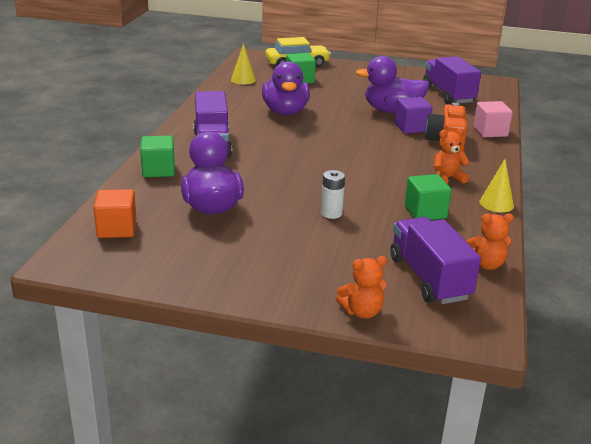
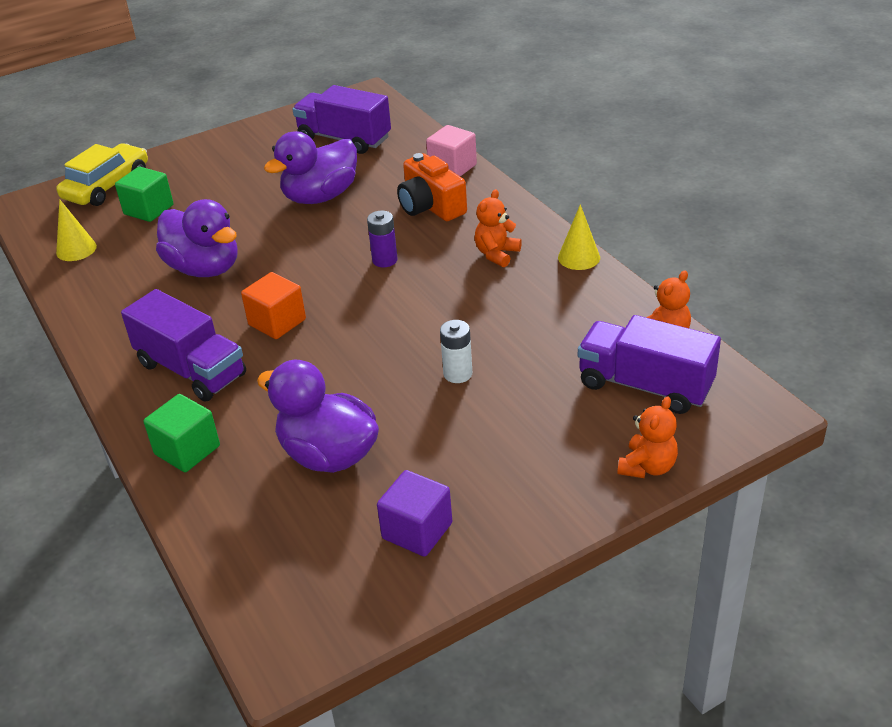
camera: 40 degrees left, 10 degrees up
(117, 229) = (271, 563): orange cube -> orange cube (277, 322)
(379, 150) = (385, 260): none -> purple battery
(411, 127) = (372, 208): purple cube -> purple cube (417, 531)
(425, 212) = (536, 310): green cube -> none

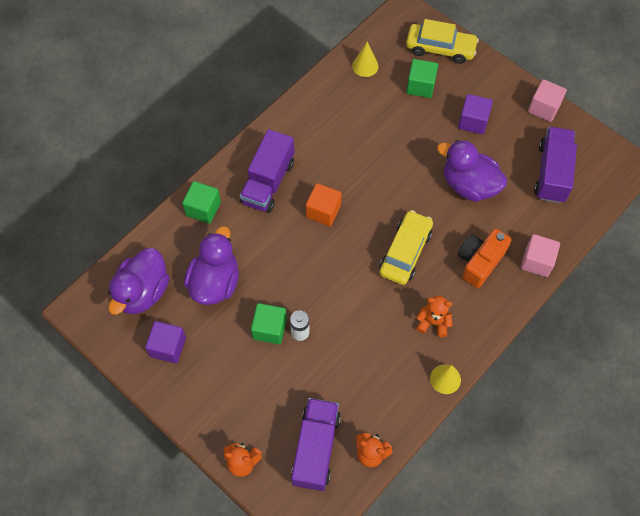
camera: 70 degrees right, 25 degrees up
(205, 268) = (366, 147): purple duck -> purple duck (143, 292)
(233, 179) = (473, 121): none -> purple cube
(255, 130) = (544, 108): none -> pink cube
(385, 260) = (405, 252): purple battery -> yellow car
(438, 404) = (269, 329): none -> green cube

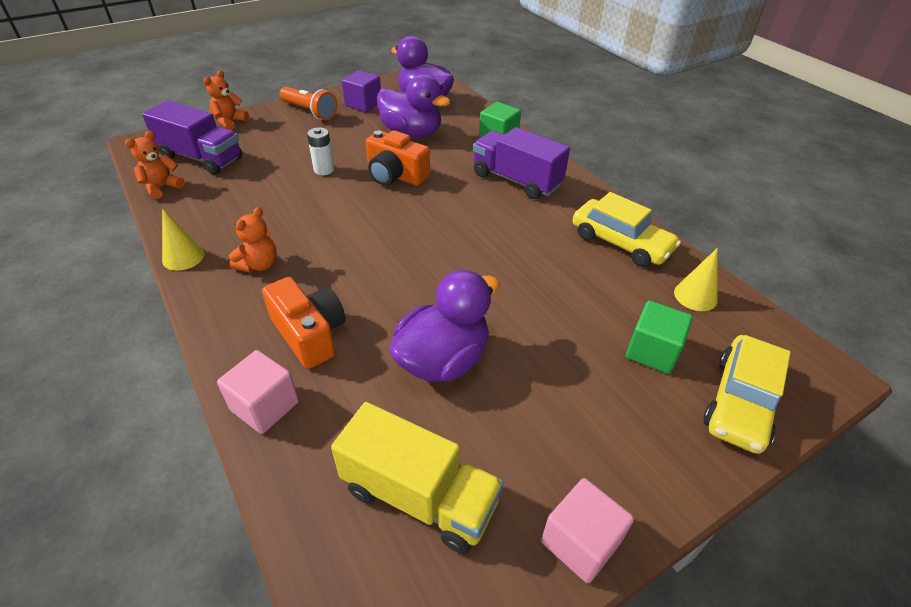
camera: 105 degrees right, 20 degrees down
(199, 392) = (310, 112): none -> orange flashlight
(269, 329) = (341, 153): green cube -> none
(290, 272) = (395, 175): none -> orange camera
(323, 211) = (461, 211): orange cube -> none
(405, 252) = (369, 264): yellow car -> yellow car (620, 243)
(473, 121) = (567, 403): purple cube -> none
(552, 173) = (419, 496): purple truck -> yellow truck

